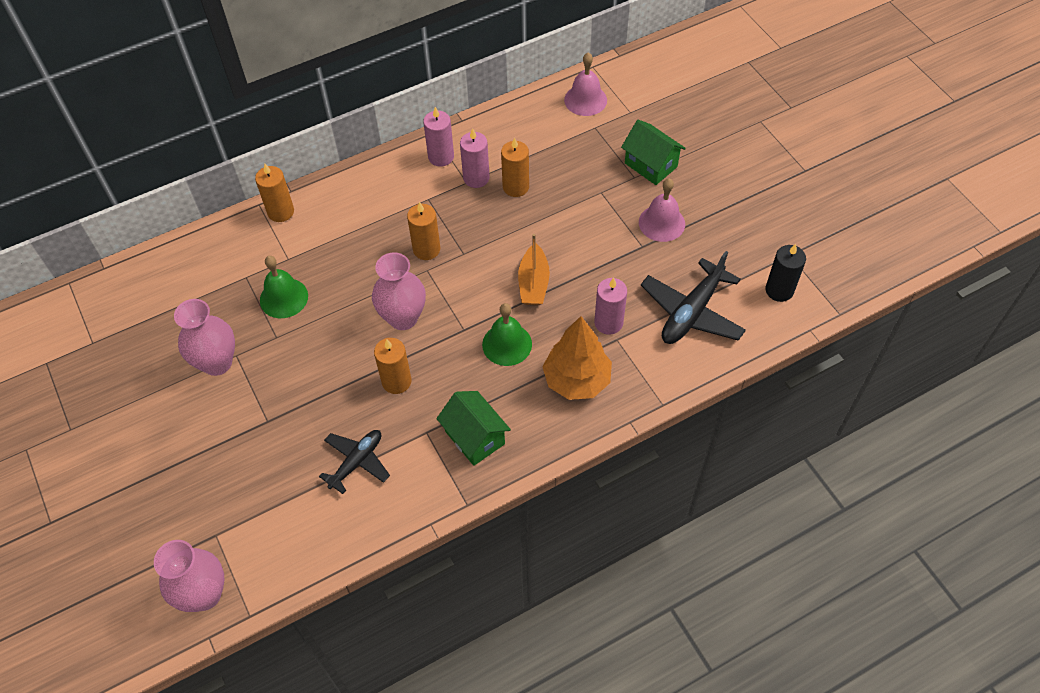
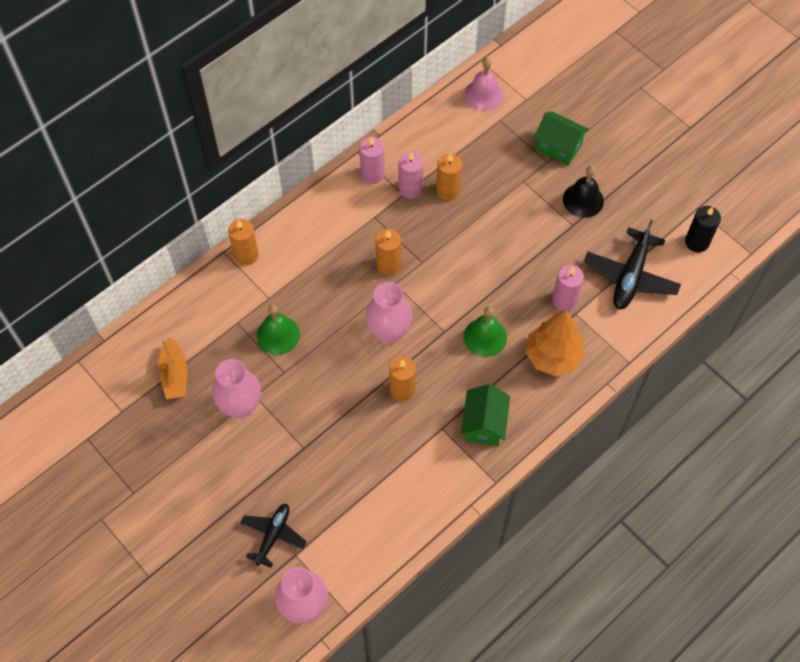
camera: 15 degrees left, 5 degrees up
(356, 462) = (392, 467): black plane -> black plane (273, 535)
(475, 437) = (484, 424): green house -> green house turned 60 degrees clockwise
(533, 283) = (490, 277): orange boat -> orange boat (174, 375)
(661, 223) = (583, 200): pink bell -> black bell

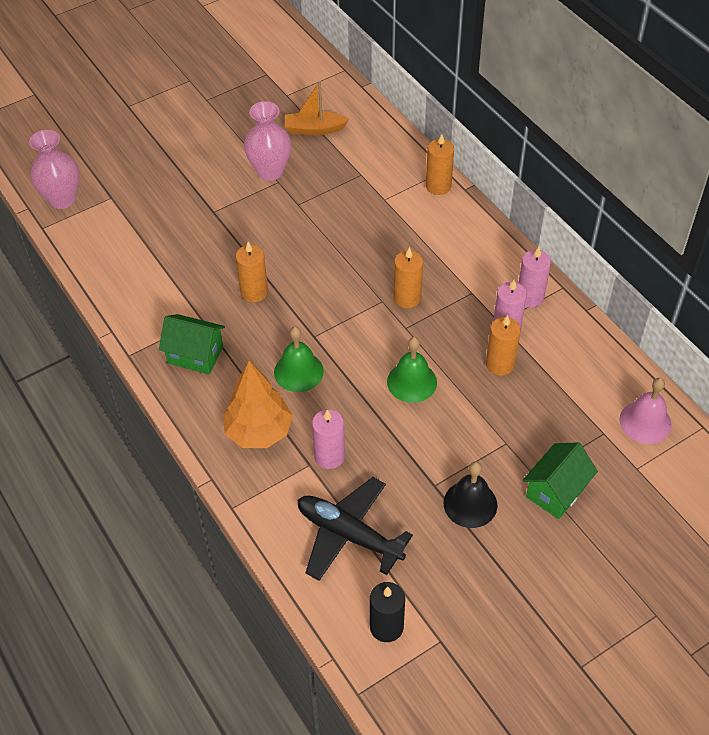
camera: 100 degrees right, 10 degrees down
(273, 535) = (134, 184): black plane -> none
(278, 335) = (340, 203): green bell -> green bell (412, 382)
(389, 332) = (324, 289): pink vase -> none

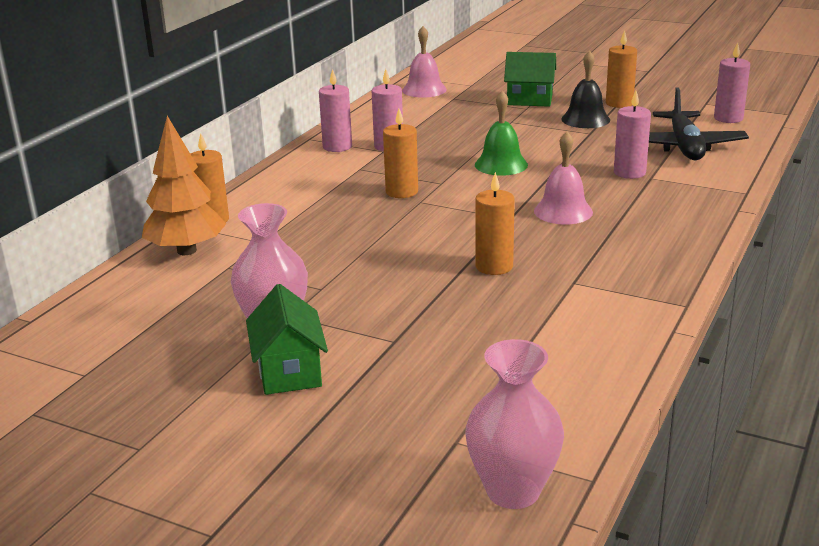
camera: 120 degrees left, 25 degrees down
(195, 355) = (624, 267): green house -> green house (289, 371)
(258, 431) = (656, 207): orange tree -> orange tree (187, 250)
(298, 371) = (563, 211): green bell -> pink bell
(314, 129) = (156, 325): orange boat -> none
(386, 627) = (728, 118): black candle -> pink candle
(500, 364) = (433, 140): orange candle -> orange candle (619, 103)

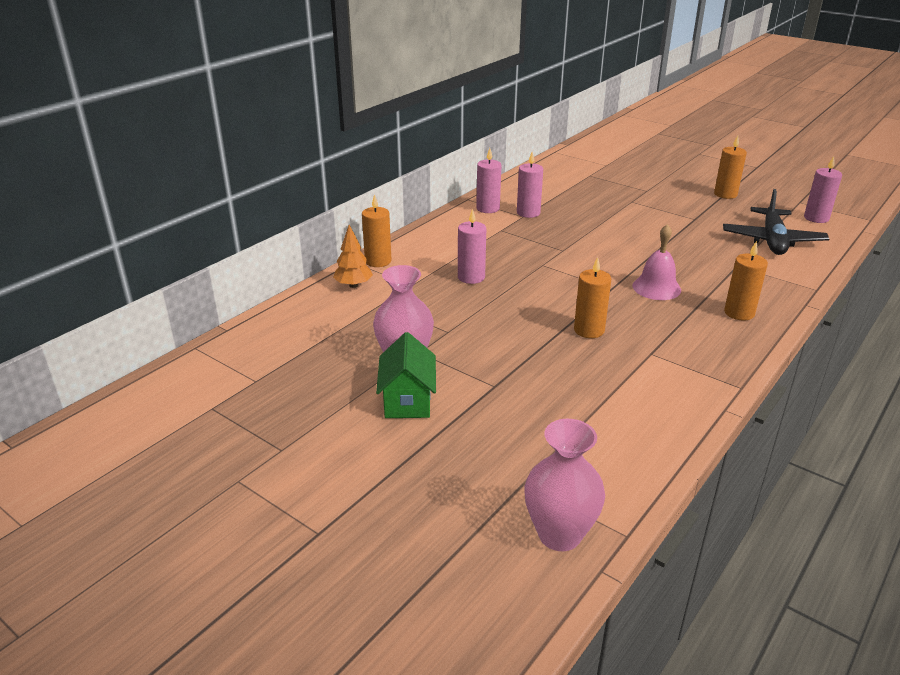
camera: 10 degrees right, 5 degrees up
(187, 250) = (353, 285): orange tree -> orange tree, size x0.61
(401, 192) = (529, 254): orange candle -> orange candle (739, 313)
(424, 90) = (567, 165): pink bell -> none
(501, 164) = (615, 239): green bell -> none
(529, 100) = (651, 183): green house -> none
(585, 119) = (694, 206): black bell -> none
(629, 172) = (720, 259): pink candle -> pink candle (471, 277)

